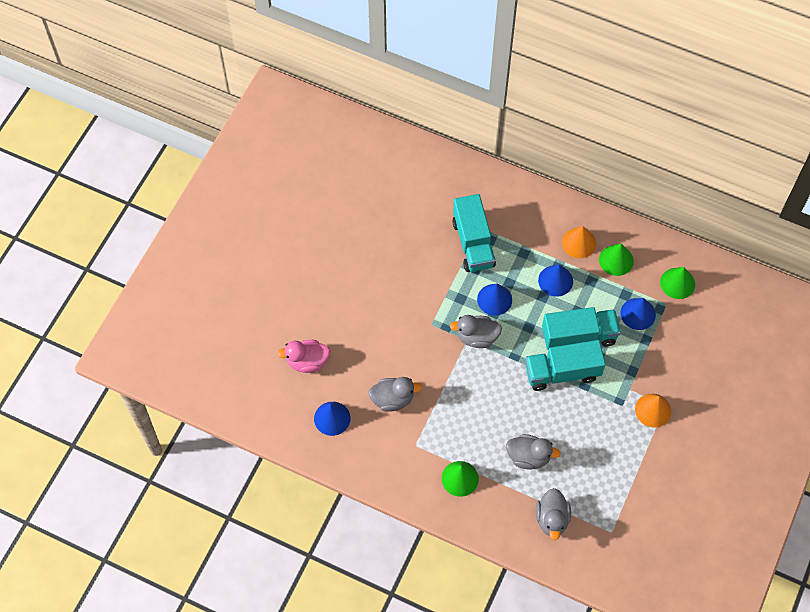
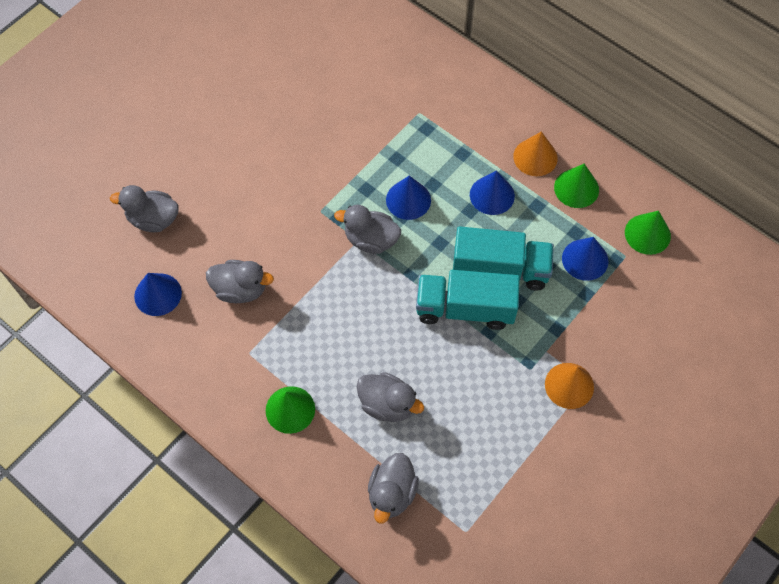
camera: 15 degrees right, 0 degrees up
(307, 362) = (153, 219): pink duck -> grey duck
(473, 243) = (403, 128): turquoise truck -> none

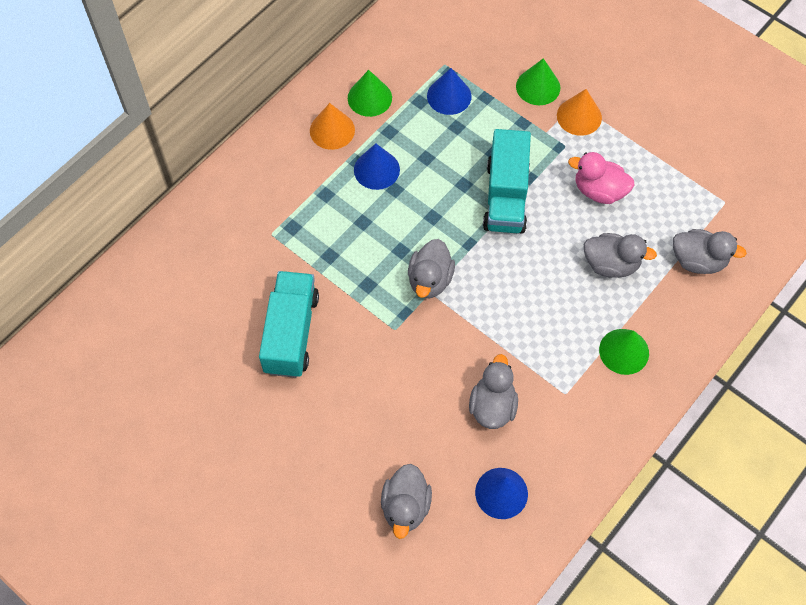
camera: 90 degrees left, 0 degrees up
(387, 404) = (611, 264): grey duck -> grey duck turned 75 degrees clockwise
(408, 200) = (381, 245): blue cone -> none
(475, 399) = (599, 190): none -> pink duck
(500, 269) = (461, 165): turquoise truck -> turquoise truck (291, 333)
(647, 234) = (421, 45): green cone -> green cone (538, 87)

